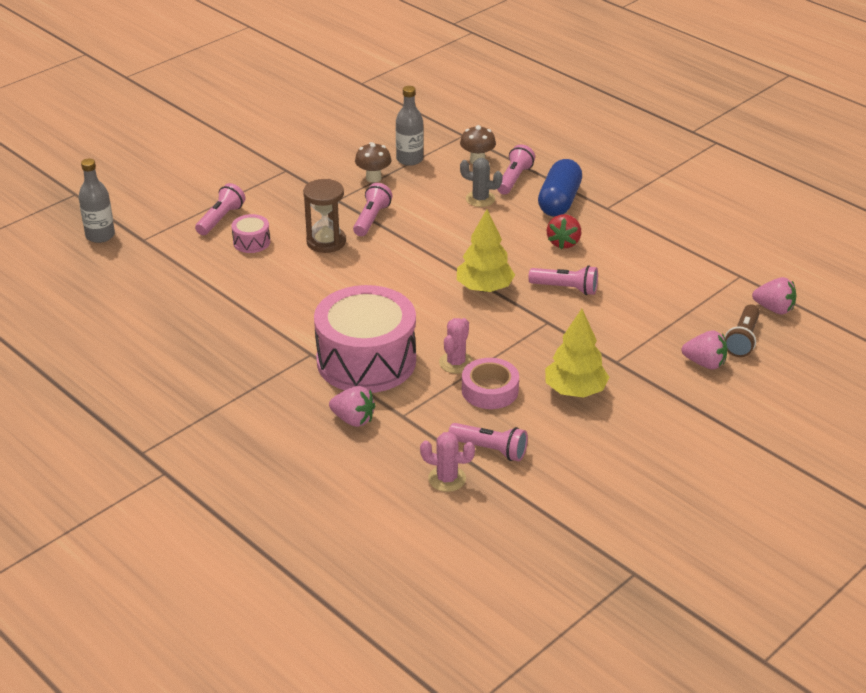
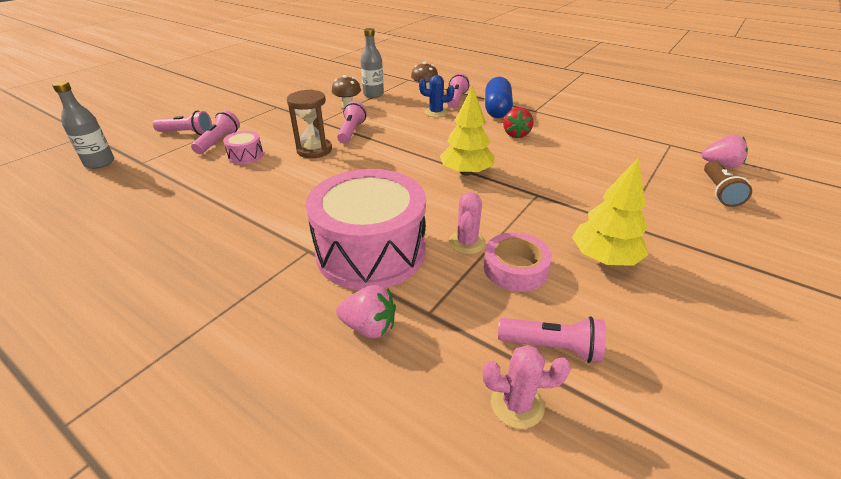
camera: 10 degrees left, 0 degrees up
(480, 199) = (436, 113): grey cactus -> blue cactus
(565, 288) = (537, 166): pink flashlight -> pink flashlight (187, 133)
(704, 363) = (706, 216): pink strawberry -> none

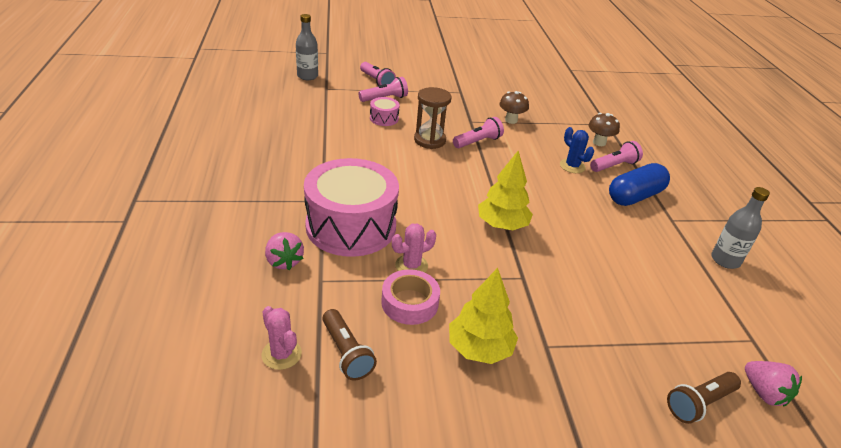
camera: 45 degrees right, 0 degrees up
(373, 94) = (550, 121): grey bottle -> grey bottle (725, 260)
(515, 134) = (605, 226): red strawberry -> none
(552, 347) = (346, 353): pink flashlight -> brown flashlight

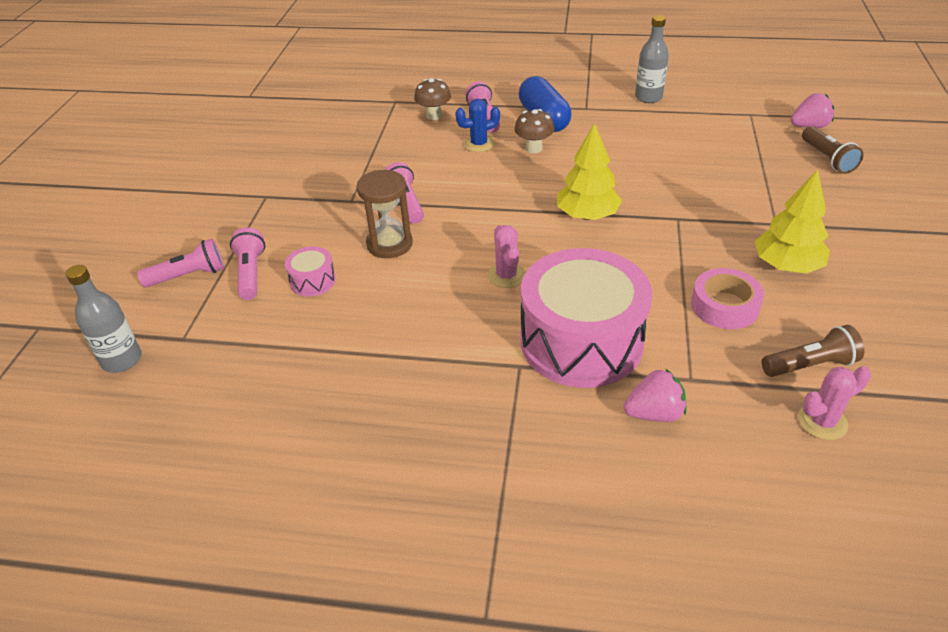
camera: 70 degrees left, 5 degrees up
(411, 266) = (660, 296): pink cactus -> pink cactus (506, 276)
(511, 120) = (361, 167): brown mushroom -> brown mushroom (534, 148)

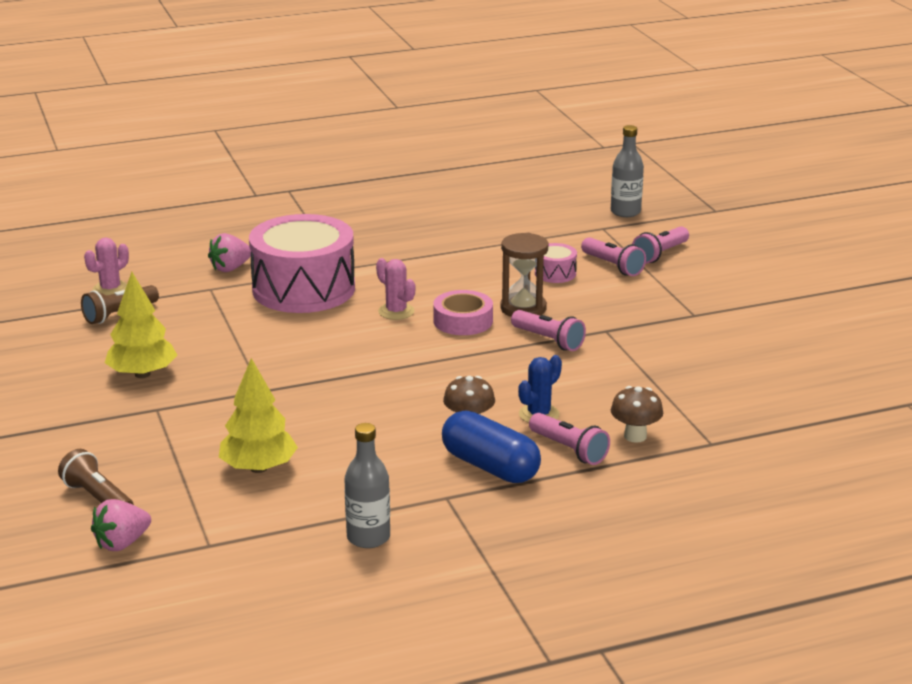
camera: 150 degrees right, 15 degrees down
(587, 216) = (356, 371): yellow tree -> yellow tree (259, 468)
(724, 306) = (195, 333): pink tape -> pink tape (463, 321)

